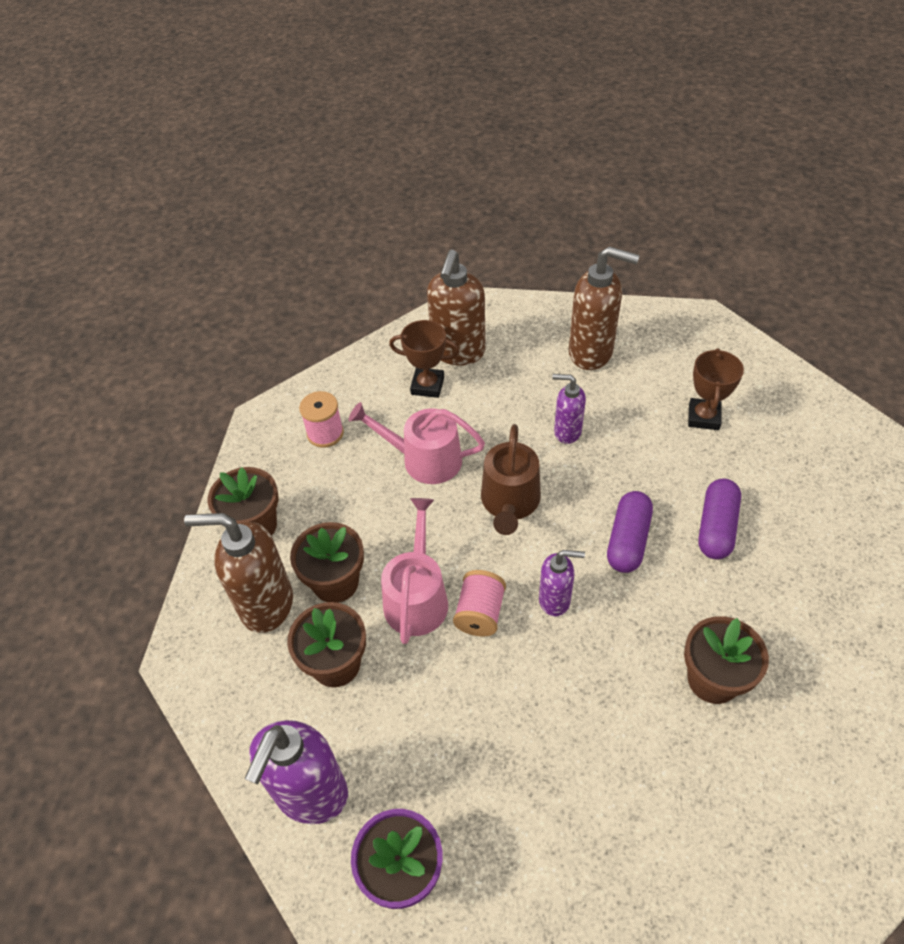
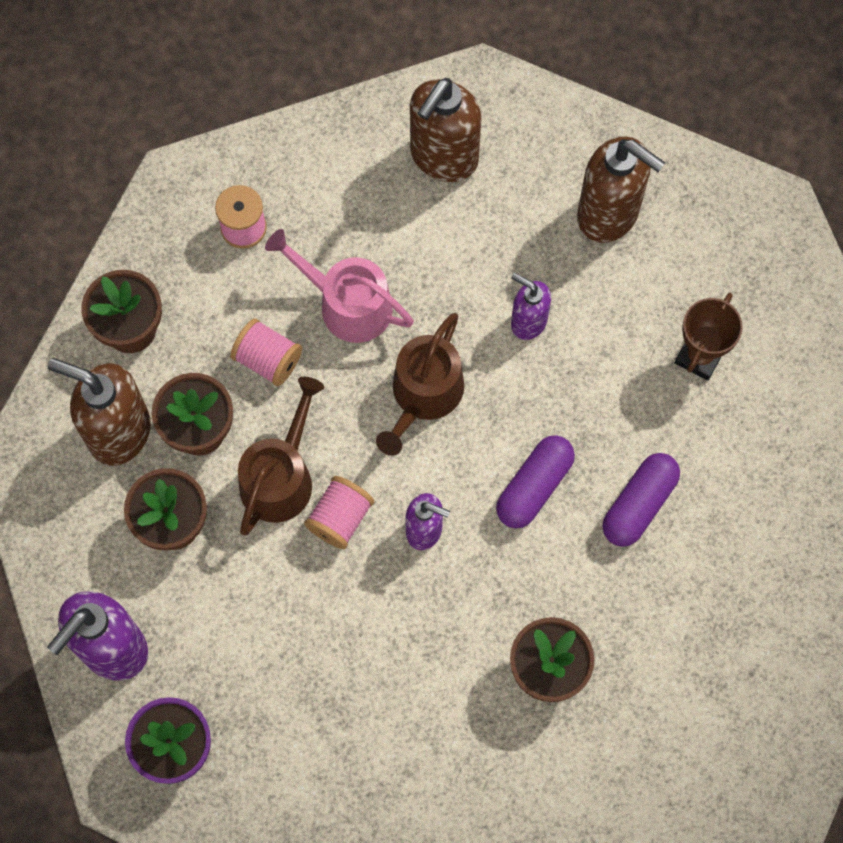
camera: 15 degrees right, 20 degrees up
(375, 514) = (268, 359): none -> pink spool
(417, 597) = (280, 477): pink watering can -> brown watering can
(427, 385) = (387, 197): brown trophy -> none

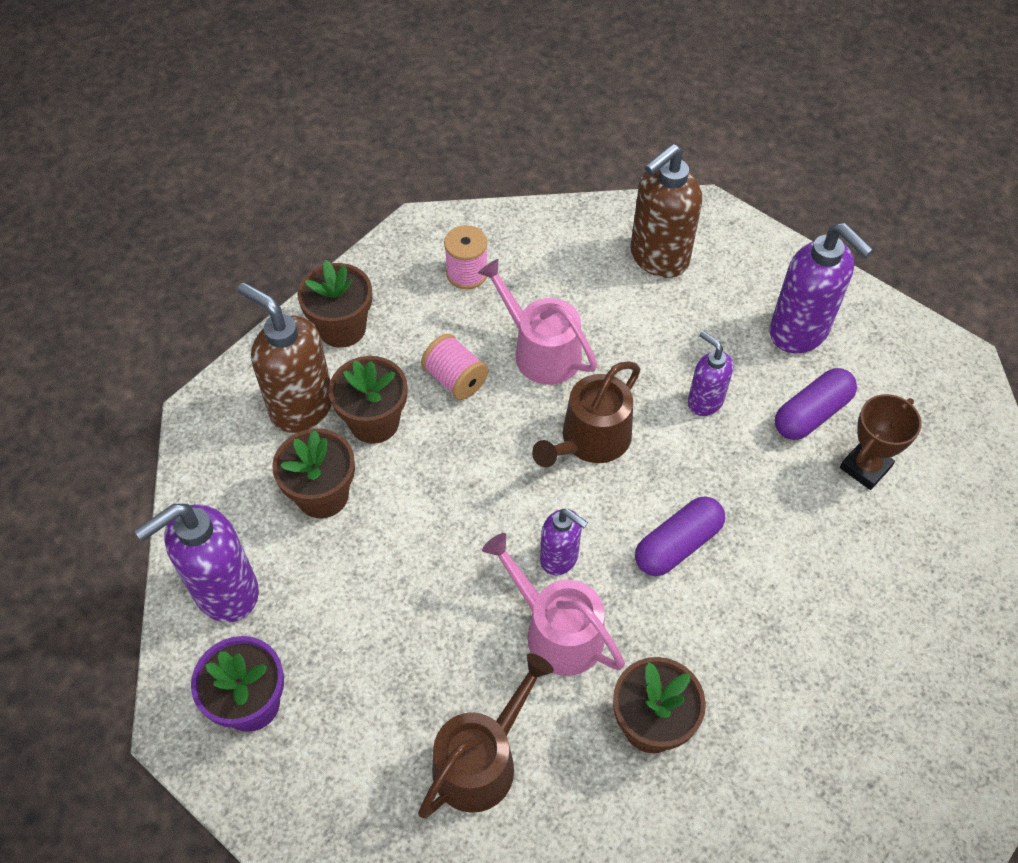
camera: 15 degrees right, 15 degrees down
(280, 477) = (435, 478): brown watering can -> brown watering can (481, 760)
(340, 518) = (481, 528): pink spool -> none
(440, 604) = (556, 631): none -> pink watering can
(609, 214) = (799, 332): brown soap dispenser -> purple soap dispenser
(639, 504) = (780, 586): purple capsule -> purple capsule (811, 414)

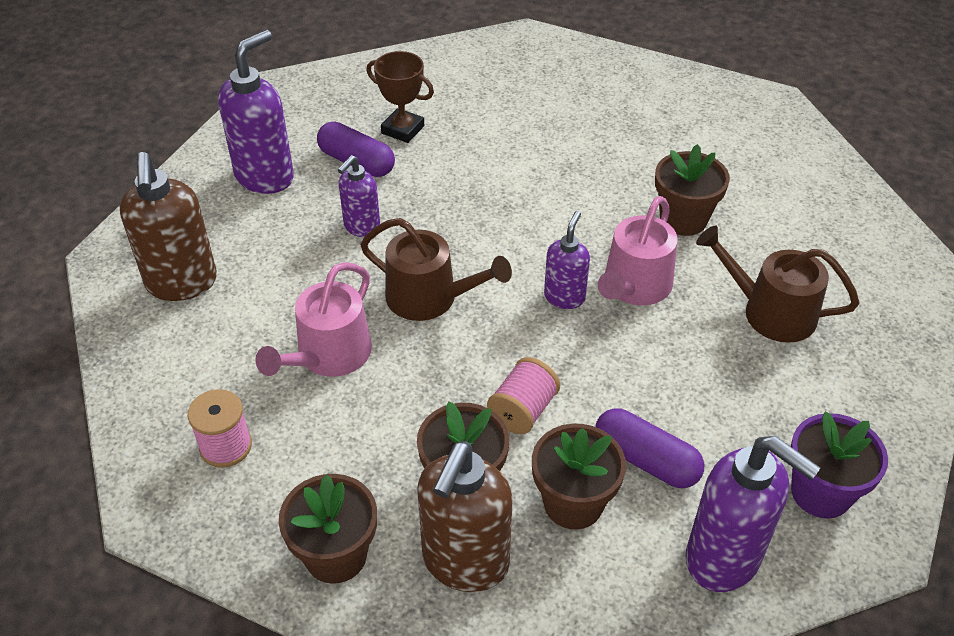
camera: 105 degrees left, 10 degrees down
(455, 379) = (384, 421): pink spool -> pink spool (522, 410)
(658, 258) = (182, 283): brown soap dispenser -> brown soap dispenser turned 45 degrees clockwise
(677, 545) = (519, 225): purple capsule -> purple capsule (646, 460)

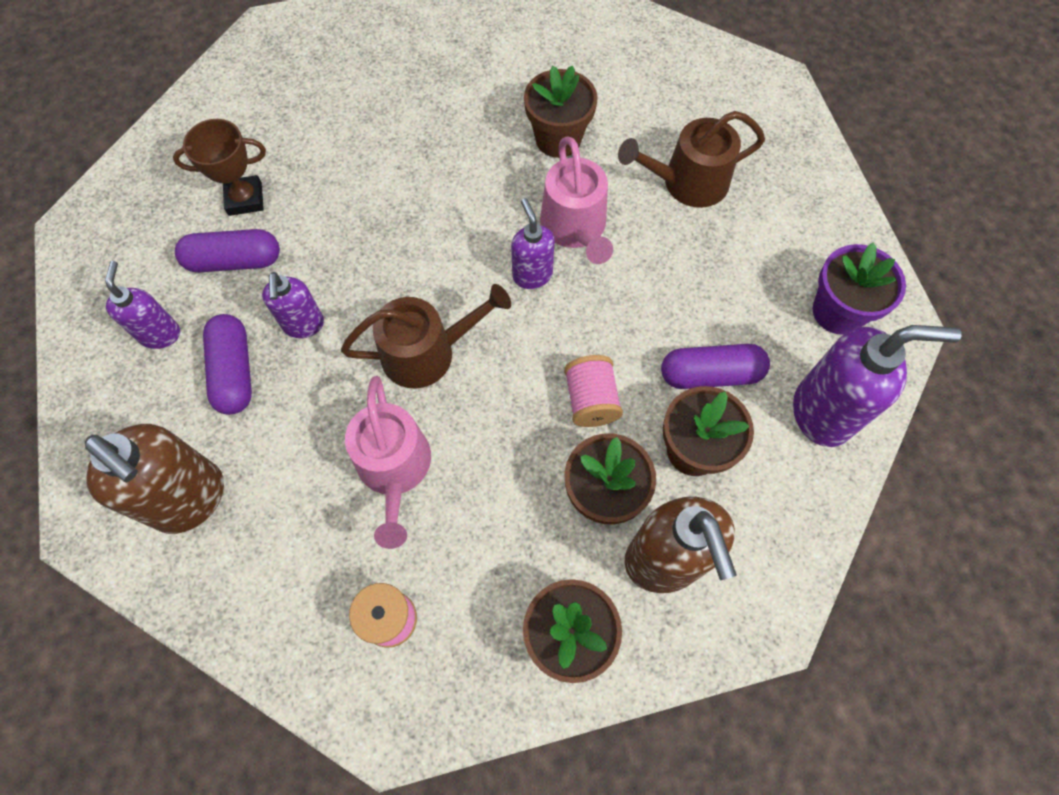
camera: 40 degrees left, 20 degrees up
(265, 176) = (160, 334): purple soap dispenser -> purple soap dispenser, size x0.58
(287, 227) = (234, 371): none -> purple capsule

